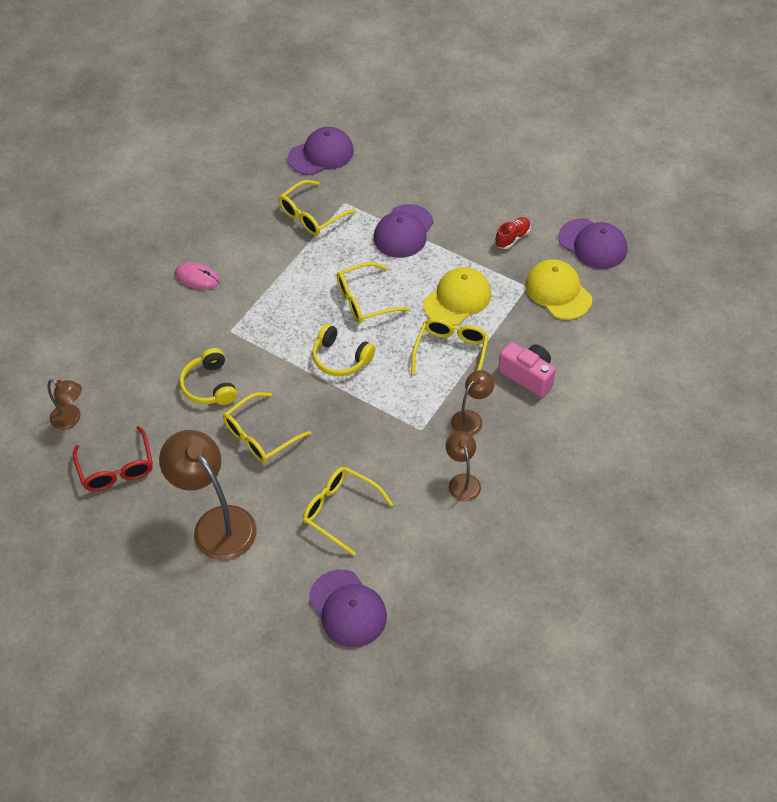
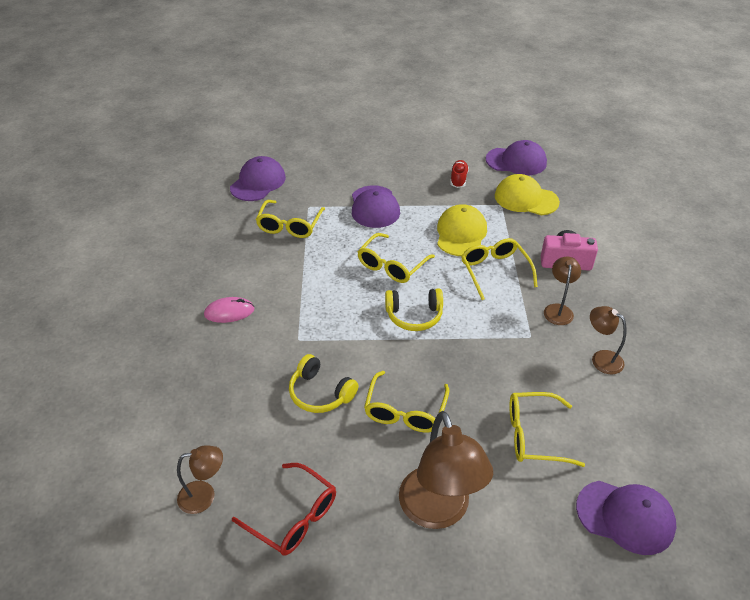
camera: 35 degrees left, 10 degrees down
(216, 523) = (438, 511): brown lamp -> brown lamp turned 120 degrees counterclockwise

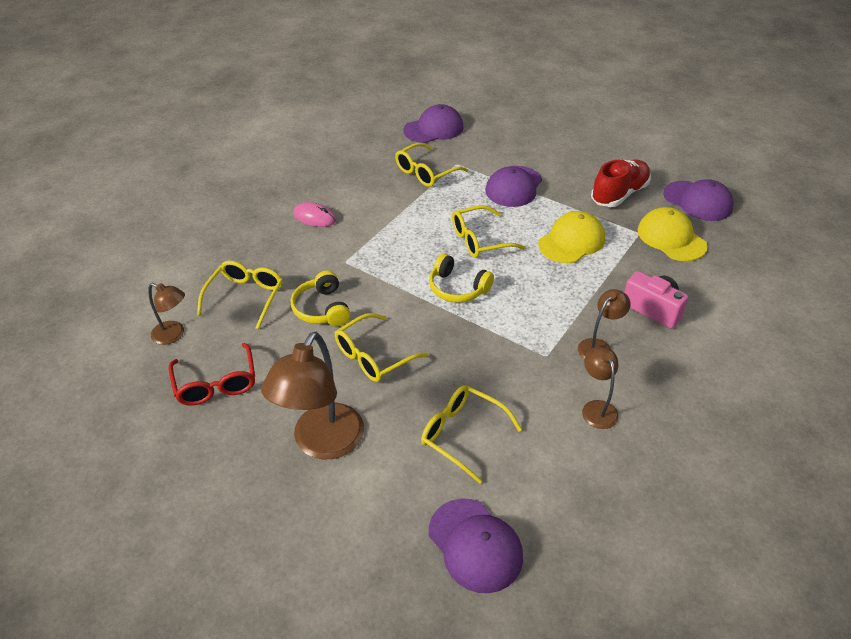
camera: 35 degrees right, 0 degrees up
(458, 179) = (619, 194): red shoe -> red shoe, size x1.80
(494, 271) = (570, 286): yellow glasses -> yellow glasses (245, 297)

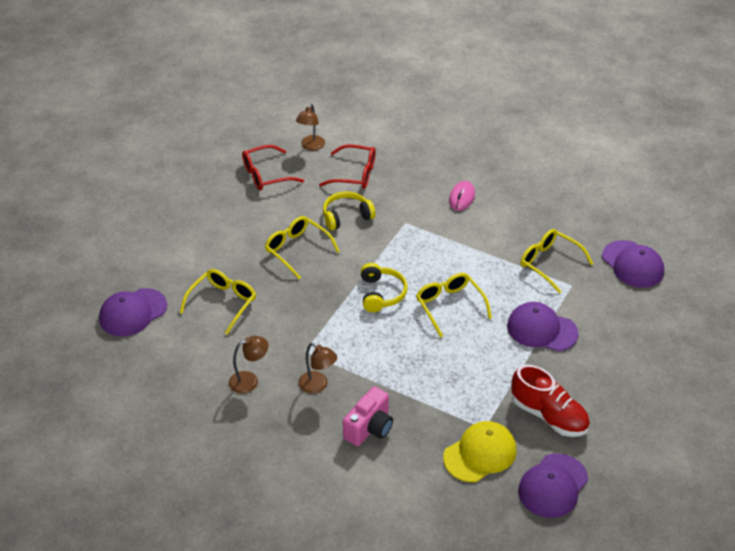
camera: 85 degrees right, 0 degrees up
(245, 297) = (355, 174): yellow glasses -> red glasses
(322, 443) = (214, 233): brown lamp -> none
(457, 288) = (381, 294): yellow headphones -> yellow headphones turned 150 degrees clockwise
(571, 241) = (460, 373): yellow cap -> none

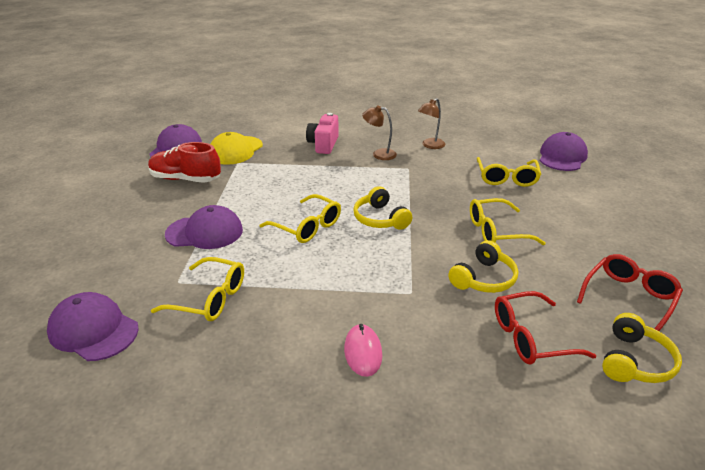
camera: 155 degrees right, 10 degrees down
(297, 250) = (496, 231): yellow glasses -> yellow glasses turned 150 degrees clockwise
(311, 146) = (634, 361): brown lamp -> yellow headphones

